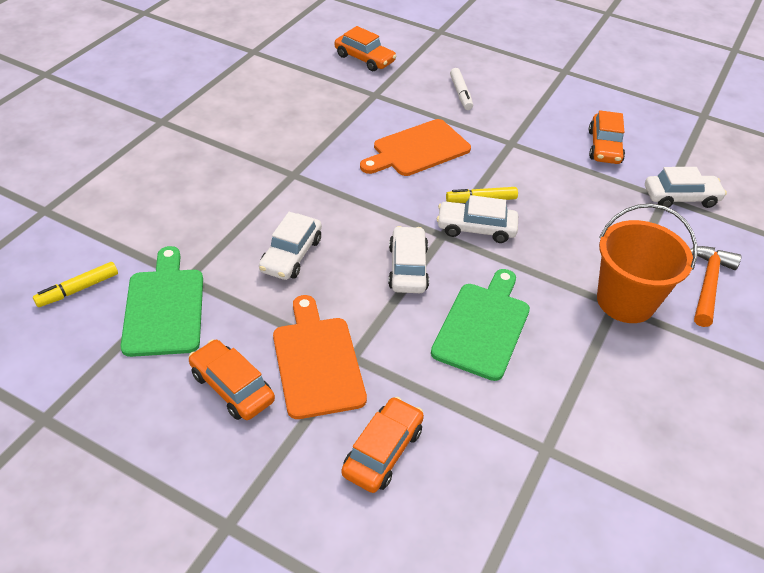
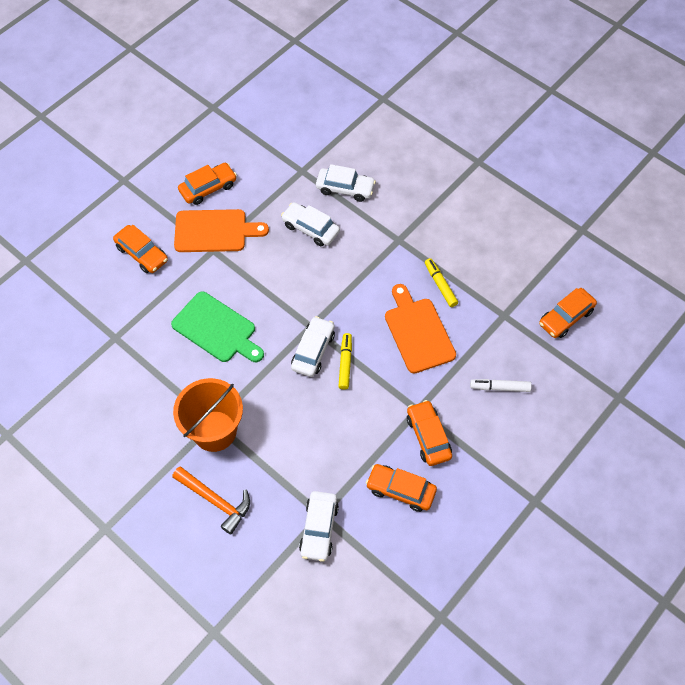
camera: 105 degrees right, 15 degrees up
(78, 289) = (305, 118): yellow marker -> yellow marker (440, 285)
(164, 307) = (279, 158): green cutting board -> none
(408, 268) = (282, 296): white car -> white car (345, 188)
(537, 134) = (428, 436): none -> orange car

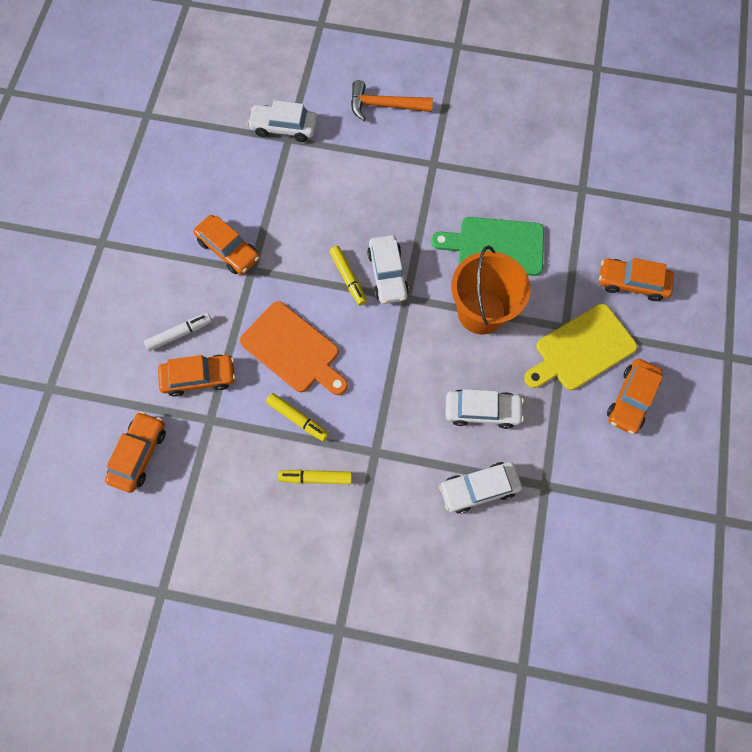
camera: 150 degrees right, 10 degrees up
(214, 231) = (581, 349): orange cutting board -> yellow cutting board
(214, 431) = (427, 157): orange bucket -> orange bucket (481, 312)
(319, 529) = (284, 127): white car -> white car turned 60 degrees counterclockwise
(400, 490) = (230, 191): orange car -> orange car (199, 377)
(447, 244) = (316, 478): none -> yellow marker

